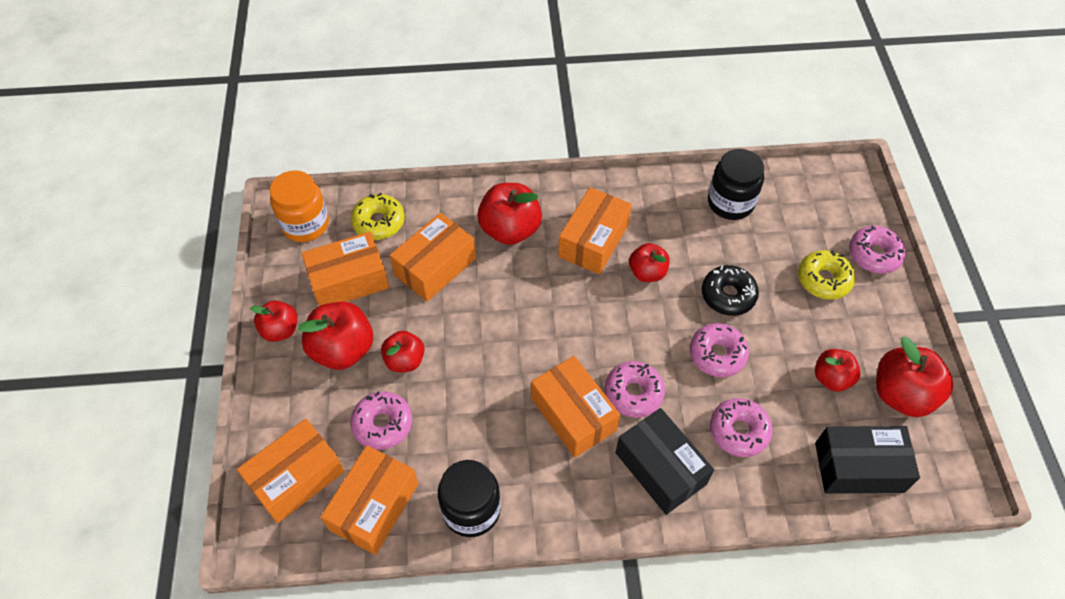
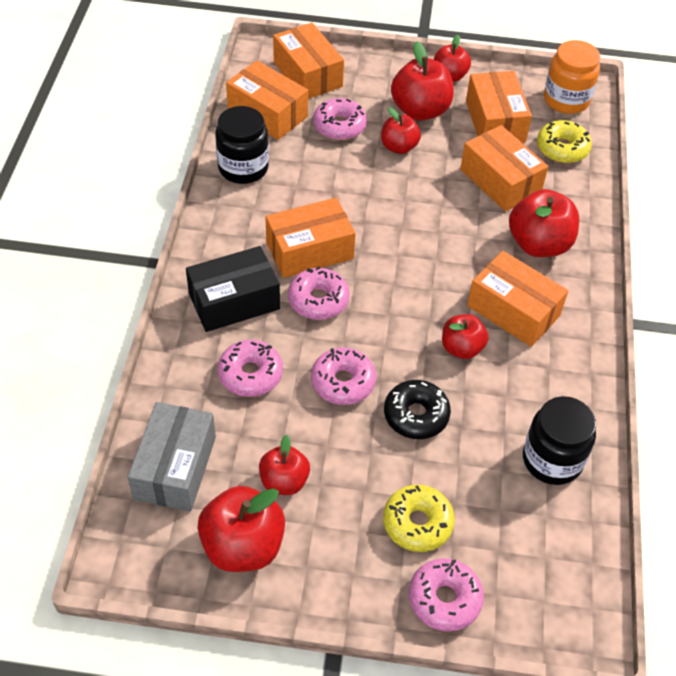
camera: 100 degrees right, 5 degrees down
(859, 467) = (175, 467): black box -> grey box

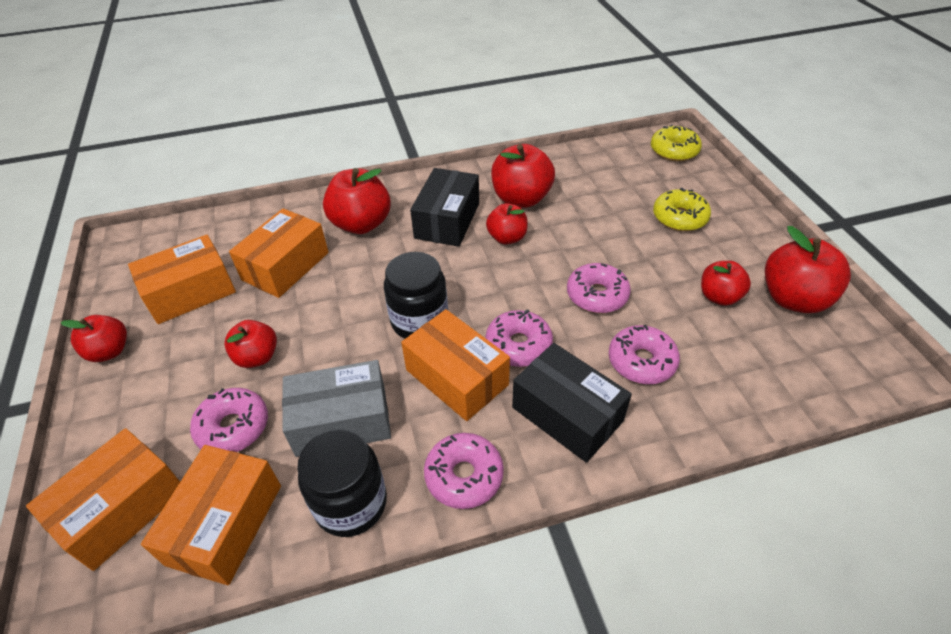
camera: 110 degrees left, 5 degrees down
(175, 467) = (780, 373): grey box -> grey box (341, 421)
(416, 415) = (592, 244): black donut -> none
(420, 110) = (184, 358): red apple -> red apple (521, 198)
(444, 599) = (718, 192): pink donut -> pink donut (464, 476)
(513, 311) = (447, 220): orange box -> black box
(552, 460) = (572, 173): black jar -> black jar (419, 321)
(562, 148) = (222, 238): yellow donut -> yellow donut (674, 151)
(566, 100) = (142, 251): orange jar -> none

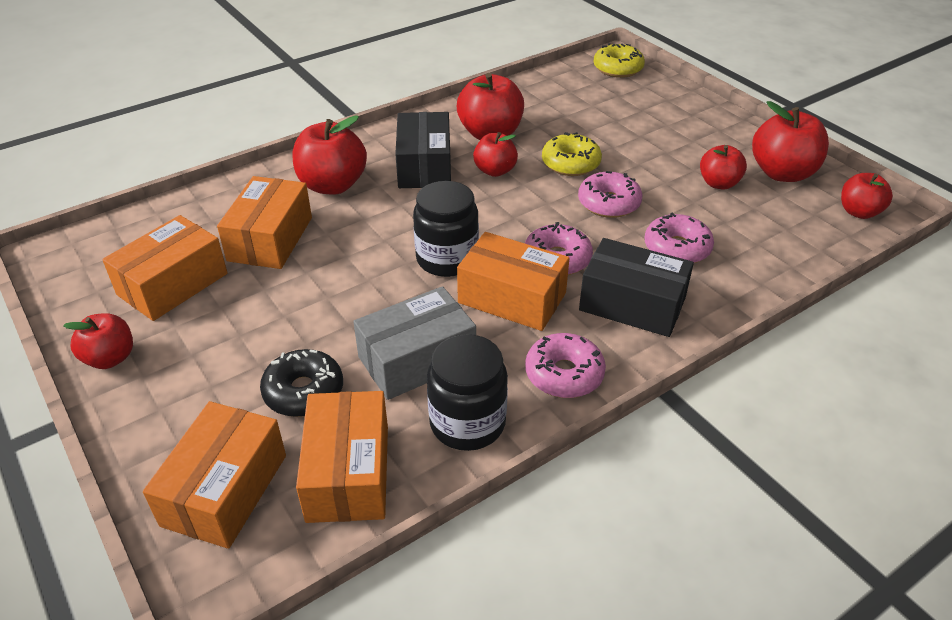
camera: 20 degrees left, 5 degrees down
(233, 427) = (304, 392): pink donut -> black donut
(257, 357) = (290, 326): red apple -> red apple (859, 212)
(679, 217) = (651, 125): yellow donut -> yellow donut (570, 163)

